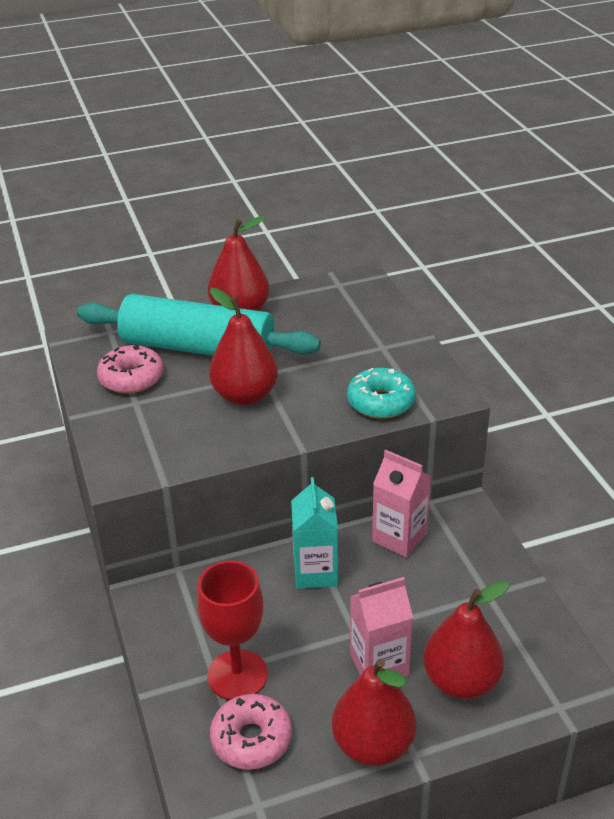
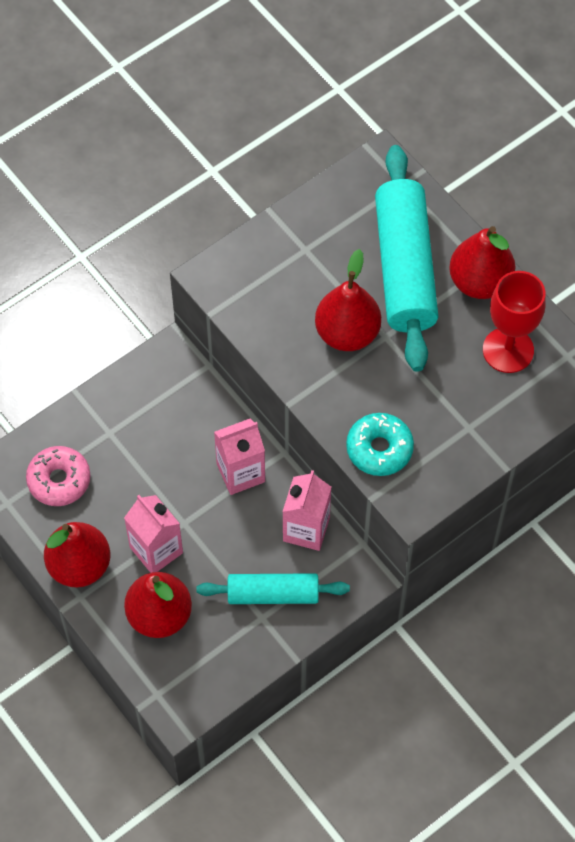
camera: 70 degrees right, 25 degrees up
(131, 378) = (338, 232): pink donut -> none
(237, 675) = (113, 450): red goblet -> red goblet (508, 350)
(315, 572) = (240, 473): turquoise carton -> pink carton
(463, 579) = (273, 594): none -> turquoise rolling pin

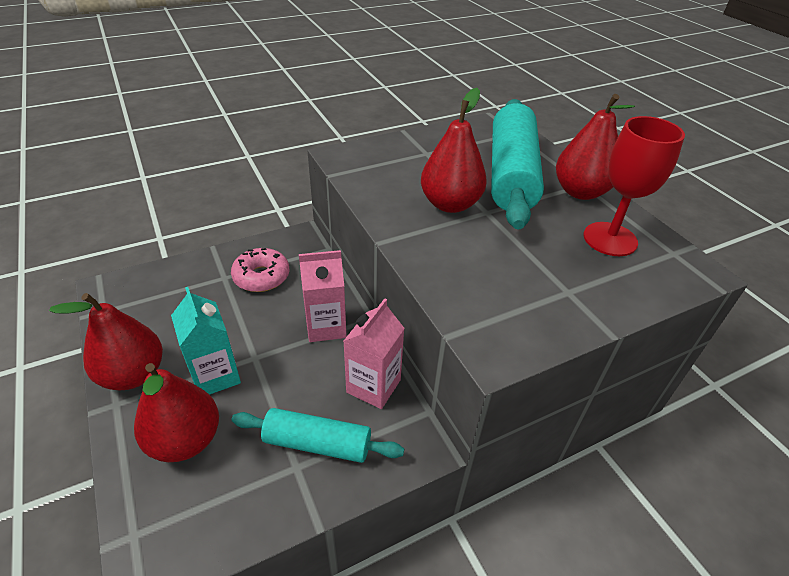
camera: 10 degrees right, 20 degrees down
(59, 480) = (160, 302): pink donut -> pink donut (261, 277)
(156, 550) = (216, 375): pink carton -> turquoise carton
(379, 449) = (465, 293): turquoise donut -> none

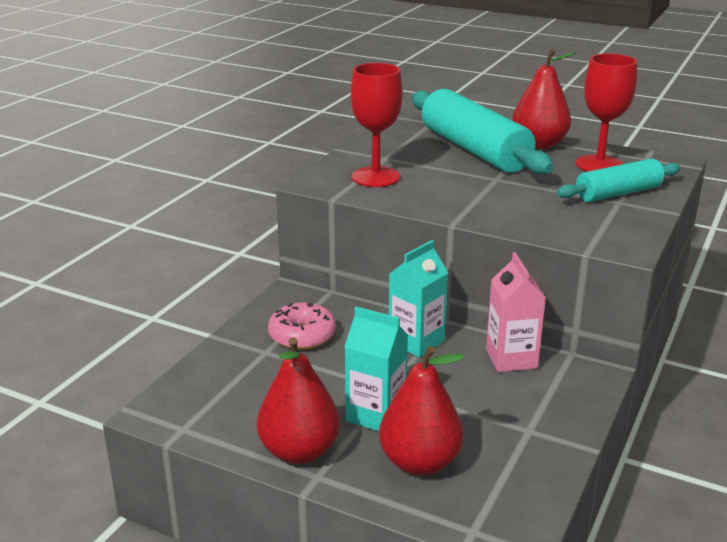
camera: 35 degrees left, 15 degrees down
(317, 443) = (523, 410): turquoise rolling pin -> turquoise rolling pin (618, 193)
(326, 326) = (416, 342): pink carton -> turquoise carton
(390, 168) = (375, 177): none -> red goblet
(450, 204) = (463, 183): red pear -> none

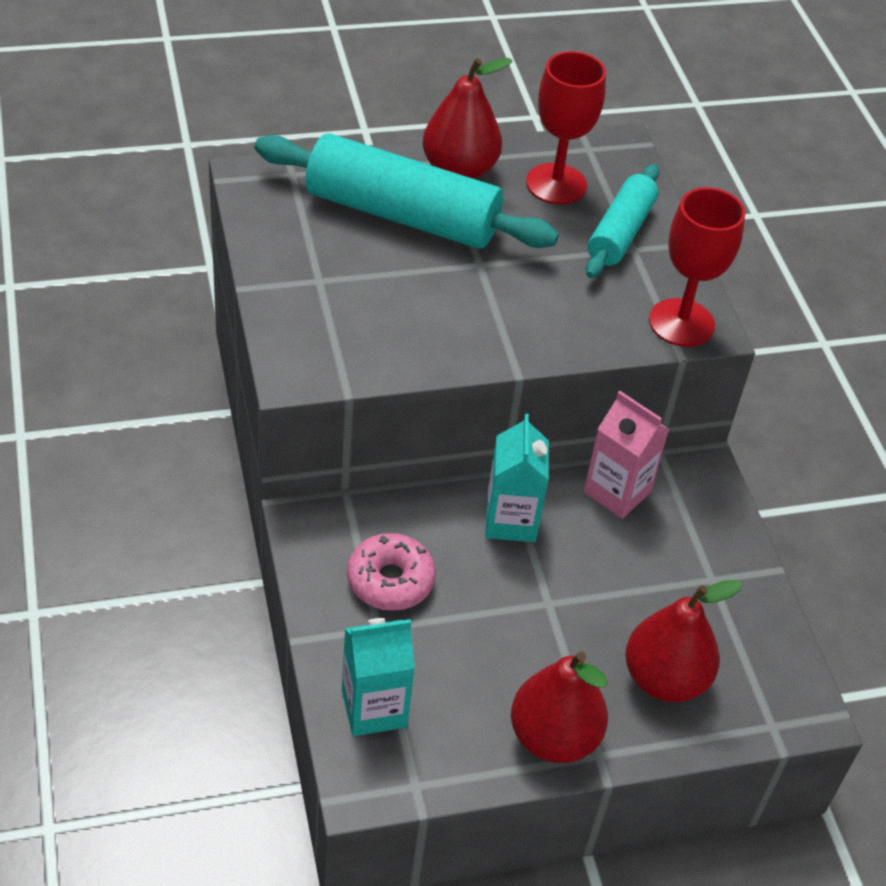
camera: 45 degrees left, 20 degrees up
(375, 177) = (350, 326): red goblet -> red goblet (681, 323)
(376, 415) = (572, 646): turquoise carton -> turquoise carton (374, 708)

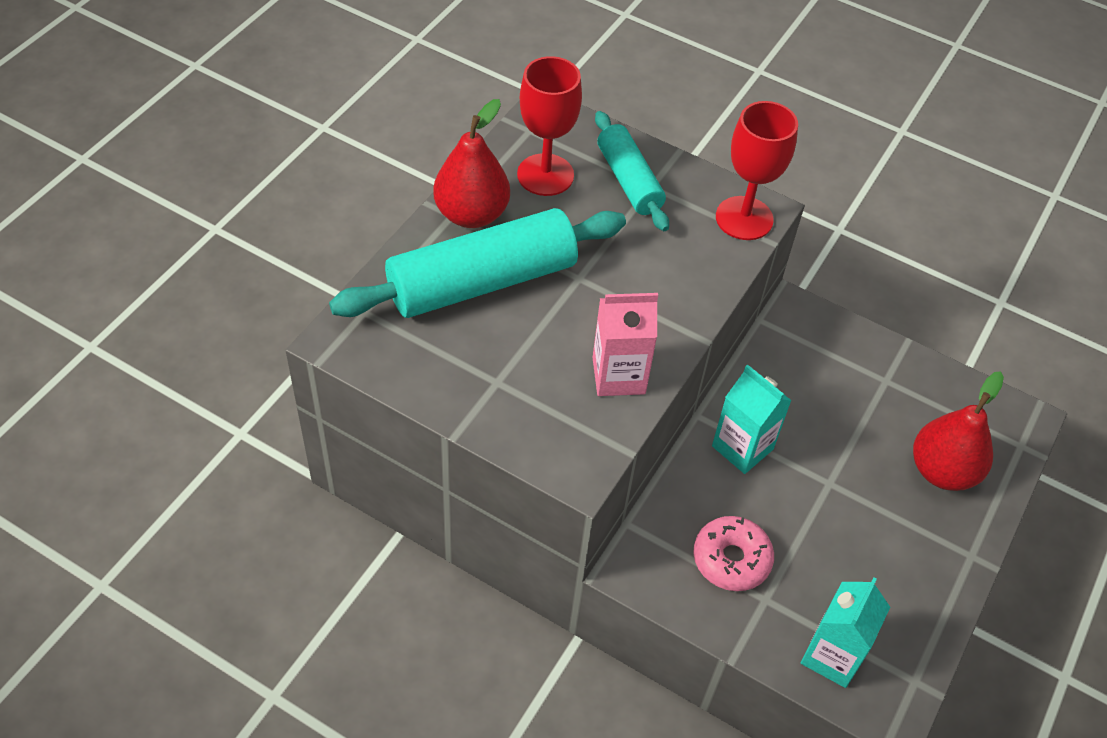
camera: 45 degrees left, 5 degrees up
(553, 737) = (939, 569): red pear -> none
(617, 492) = (772, 370): pink carton -> pink carton (618, 375)

